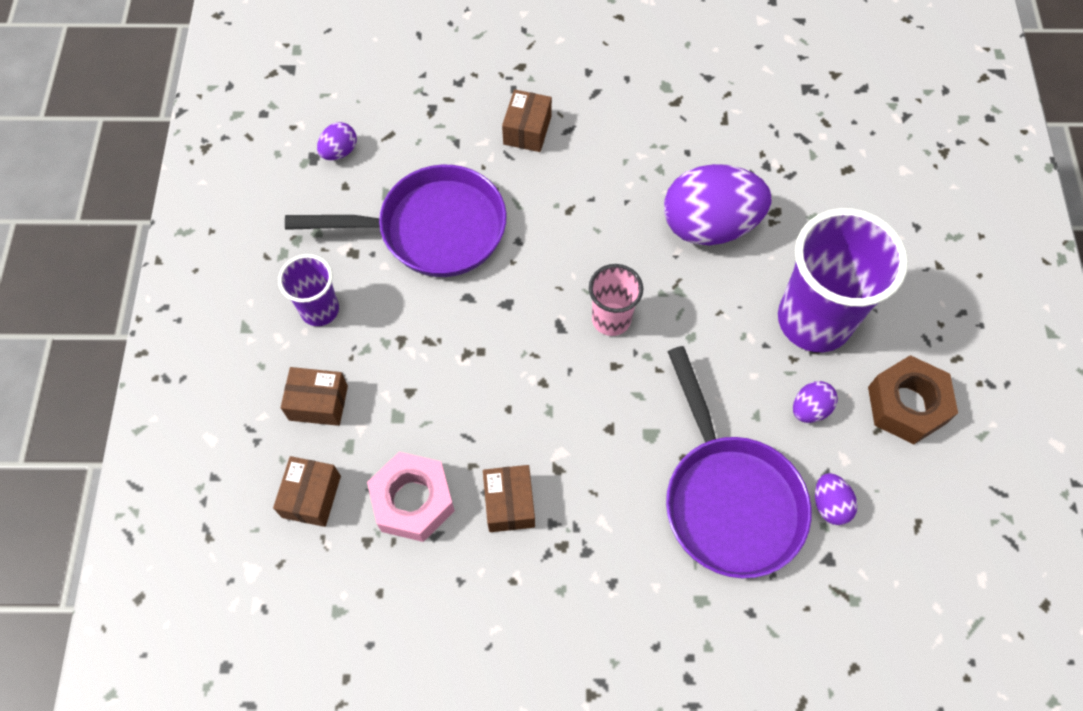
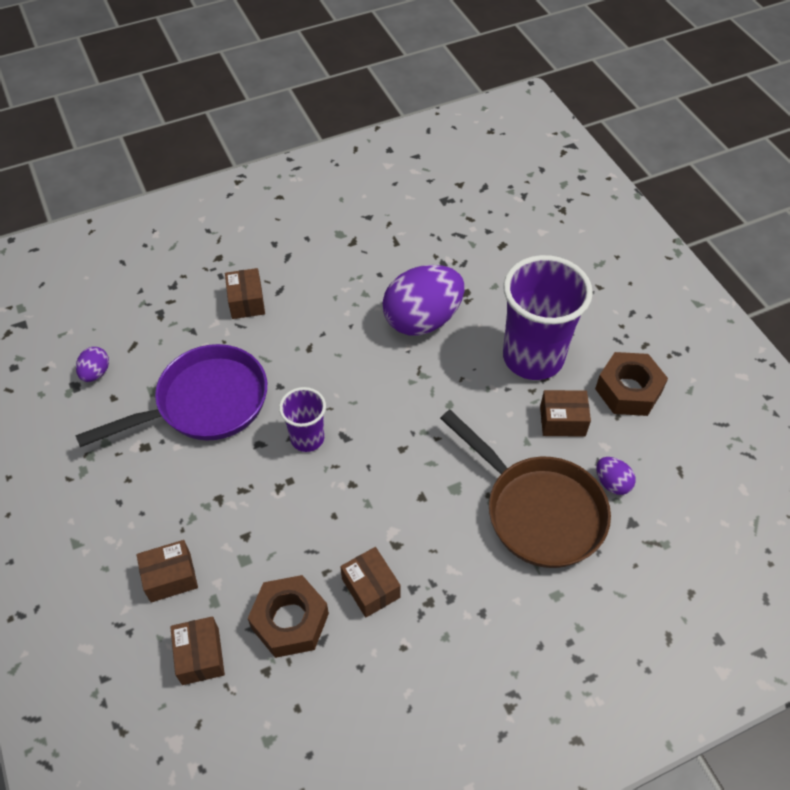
camera: 25 degrees left, 10 degrees down
(320, 310) = (137, 502): purple cup -> purple cup (307, 438)
(413, 501) = (290, 621): pink nut -> brown nut
(611, 319) = (382, 415): pink cup -> none
(728, 499) = (537, 510): purple pan -> brown pan
(809, 409) = (562, 421): purple egg -> brown box

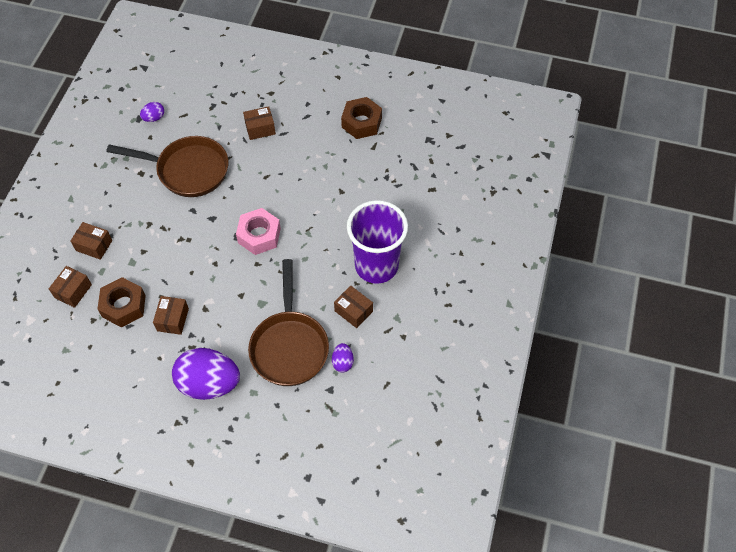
camera: 40 degrees right, 5 degrees up
(204, 403) = (187, 170): purple pan -> brown pan
(246, 302) = (260, 128): brown box -> brown box turned 45 degrees clockwise
(307, 438) = (217, 224): purple cup -> none
(371, 416) = (259, 235): none -> pink nut
(422, 320) = (340, 202): purple egg -> purple egg (209, 383)
(628, 390) = (408, 322): brown nut -> brown nut (361, 122)

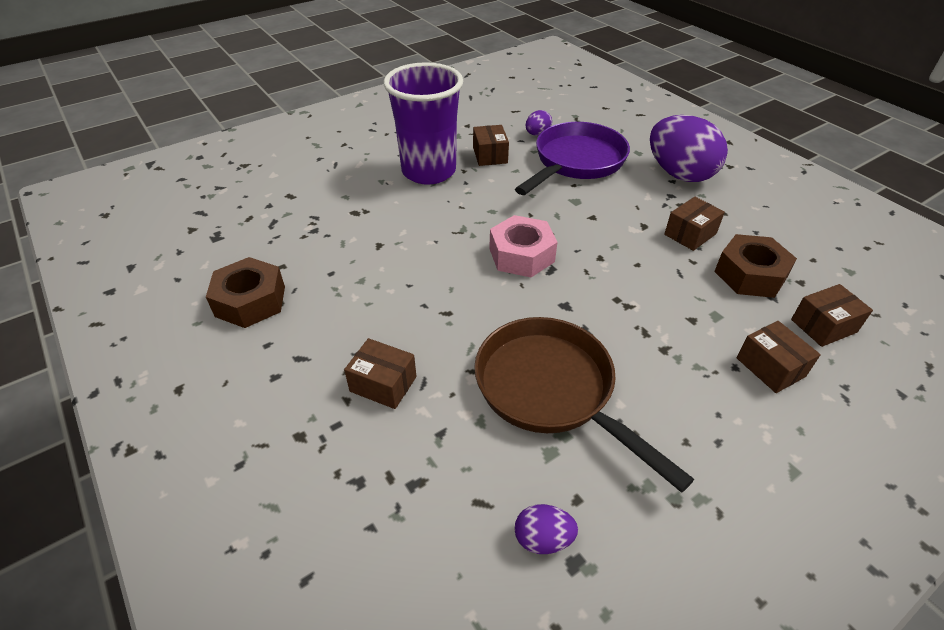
camera: 140 degrees left, 15 degrees down
(289, 346) = (576, 162): brown pan -> purple pan

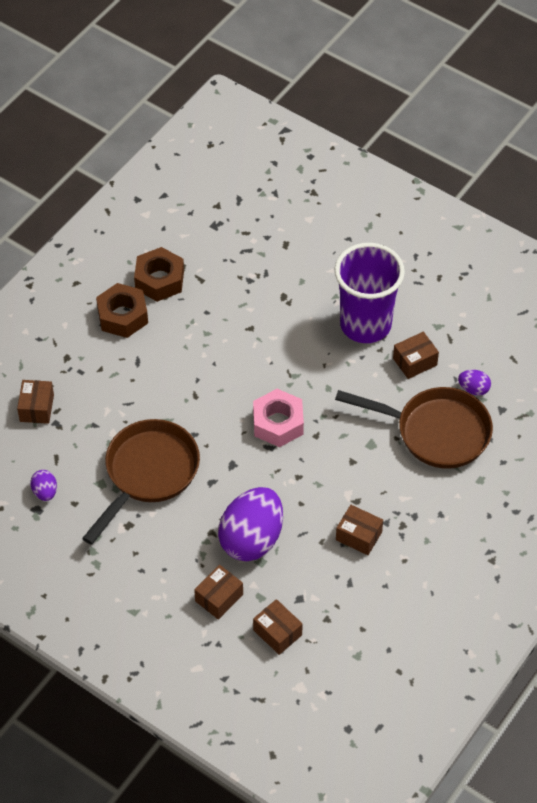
camera: 70 degrees right, 10 degrees up
(383, 384) = (119, 382): brown box -> brown box (36, 408)
(576, 162) = (435, 432): purple pan -> brown pan
(679, 174) = (455, 518): purple egg -> purple egg (252, 539)
(750, 275) = (320, 582): brown nut -> brown nut (123, 316)

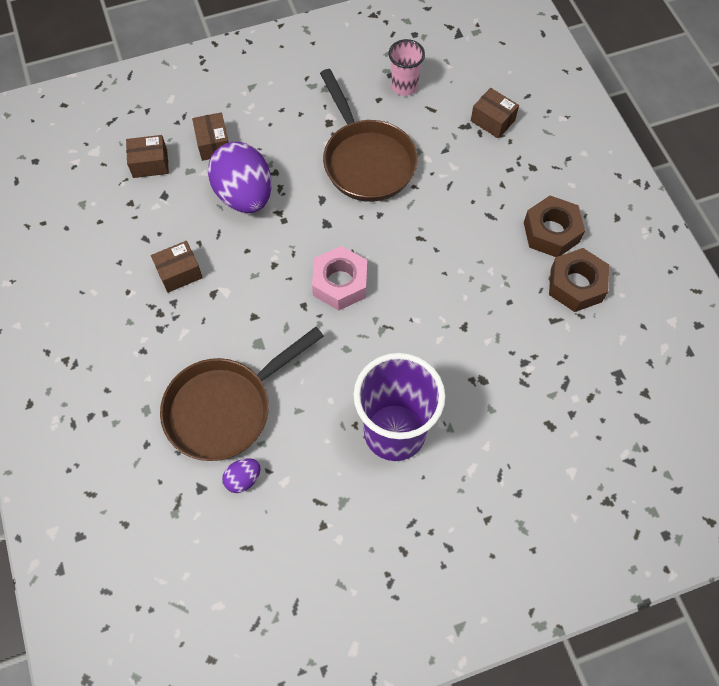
camera: 125 degrees right, 10 degrees up
(45, 492) = (404, 86): purple egg -> pink cup
(415, 362) = (316, 447): brown box -> none

